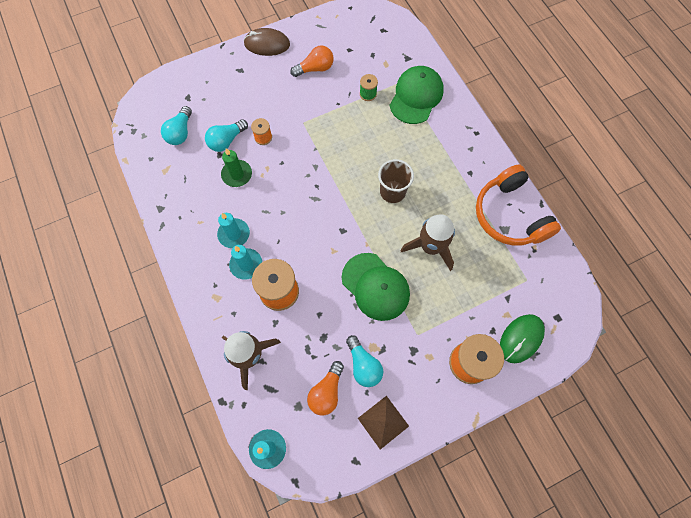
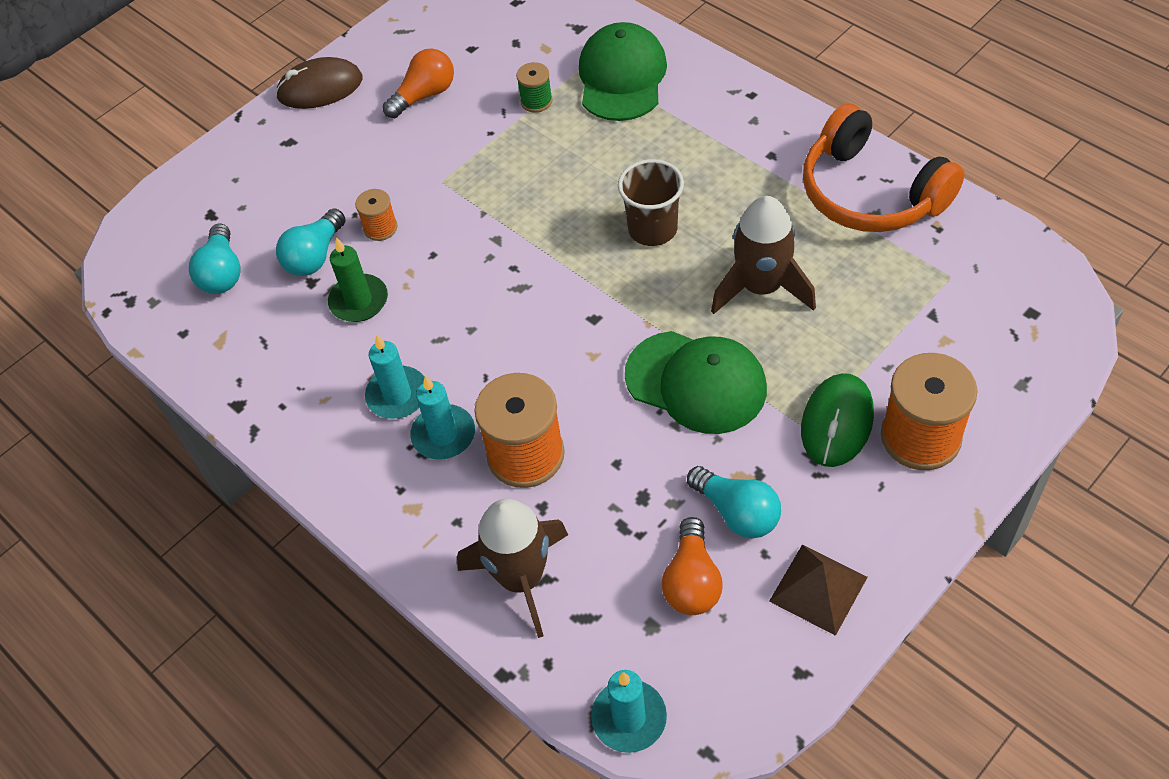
camera: 15 degrees left, 15 degrees down
(521, 339) = (988, 367): green mouse -> green mouse (837, 422)

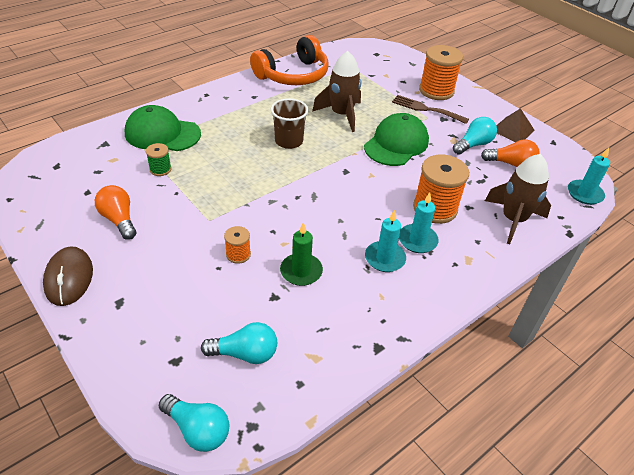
camera: 90 degrees left, 10 degrees down
(315, 256) = (250, 293): turquoise light bulb -> turquoise light bulb (197, 429)
(837, 422) = (426, 109): green mouse -> brown fork

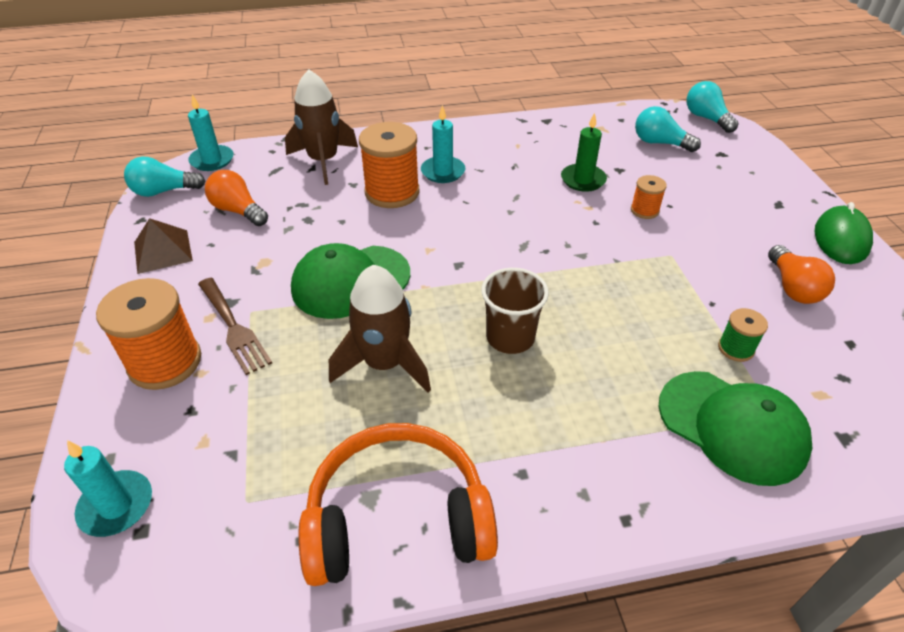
camera: 150 degrees left, 0 degrees up
(69, 278) = (841, 238): brown mouse -> green mouse
(385, 258) = (490, 167): turquoise candle -> turquoise candle (116, 506)
(473, 145) = (247, 247): turquoise light bulb -> turquoise light bulb (164, 191)

